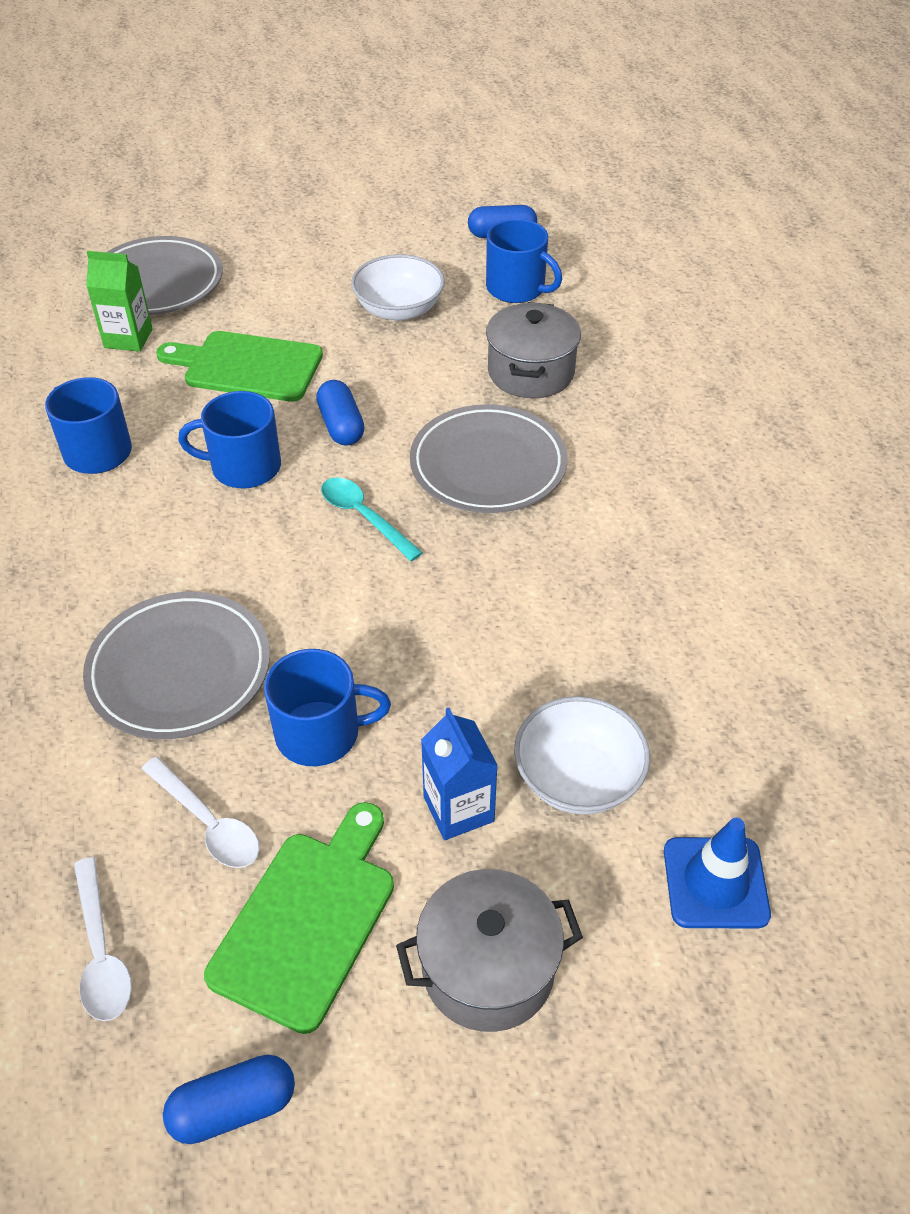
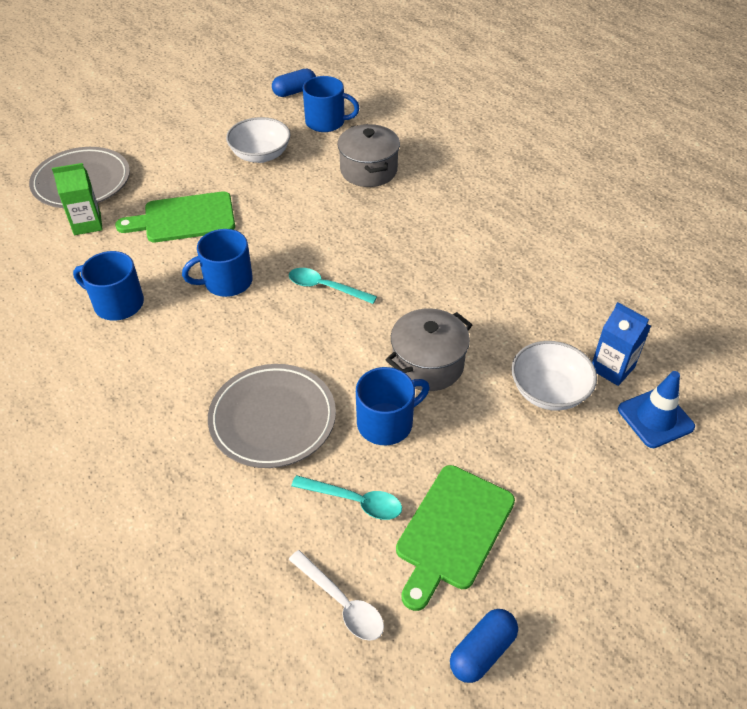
camera: 25 degrees left, 0 degrees up
(208, 823) = (354, 501): white spoon -> turquoise spoon
(307, 920) = (453, 531): green cutting board -> green cutting board turned 150 degrees counterclockwise
(341, 426) = (273, 237): blue capsule -> none
(458, 809) = (495, 434): blue carton -> blue carton (612, 368)
(488, 465) = (380, 233): grey plate -> none
(488, 968) = (570, 513): grey pot -> grey pot (428, 364)

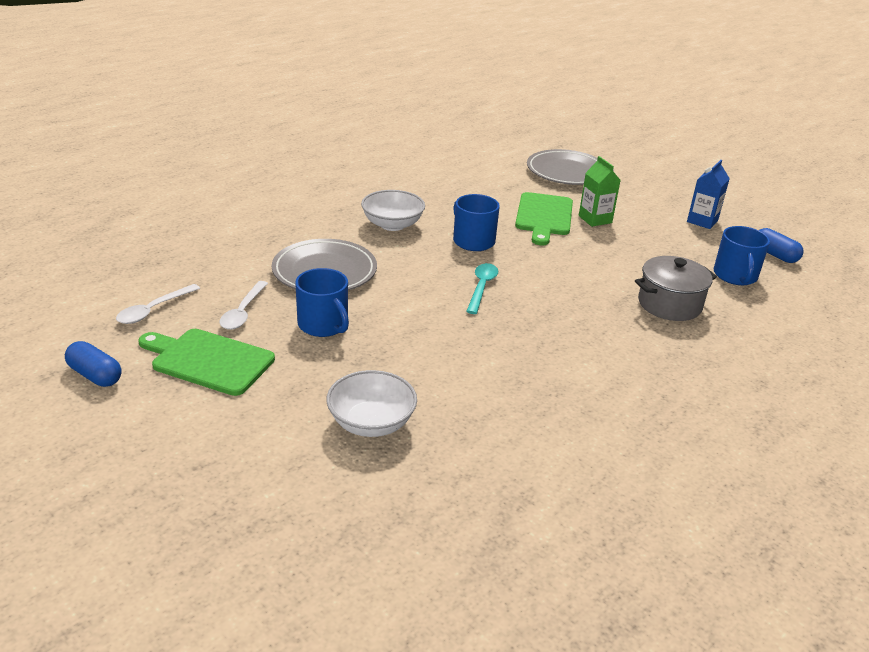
camera: 80 degrees right, 15 degrees down
(87, 224) = (518, 180): green carton -> green carton (595, 219)
(117, 303) = (434, 200): blue mug -> none
(184, 218) = (544, 216): green cutting board -> green cutting board turned 150 degrees counterclockwise
(260, 155) = (654, 244): white bowl -> white bowl (392, 225)
(354, 501) = (243, 312): turquoise spoon -> white spoon
(428, 364) = (396, 346): grey pot -> none
(612, 368) = (412, 474): blue carton -> blue carton (702, 221)
(655, 418) = (340, 504): blue traffic cone -> none

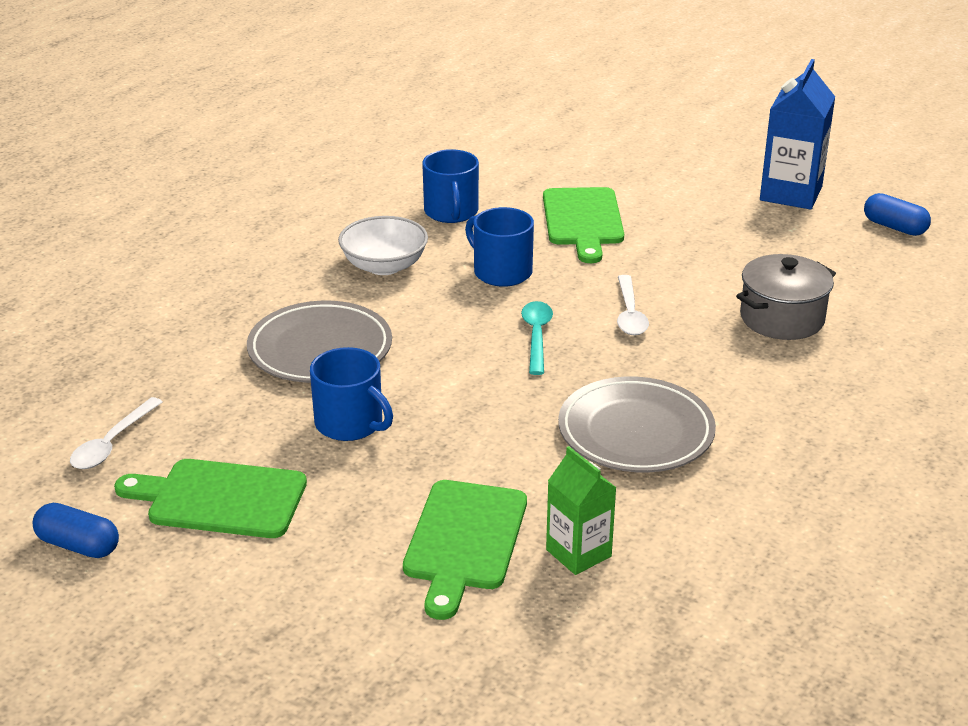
camera: 10 degrees left, 0 degrees up
(243, 312) = (235, 425): white spoon -> white spoon (629, 314)
(371, 423) = (464, 540): white bowl -> green cutting board
(567, 172) = (591, 149): grey plate -> grey plate (635, 432)
(595, 219) = (651, 213): green carton -> green carton (578, 553)
(702, 221) = (791, 193): blue carton -> blue carton, size x1.57
(735, 276) = (853, 265): blue mug -> blue mug (451, 212)

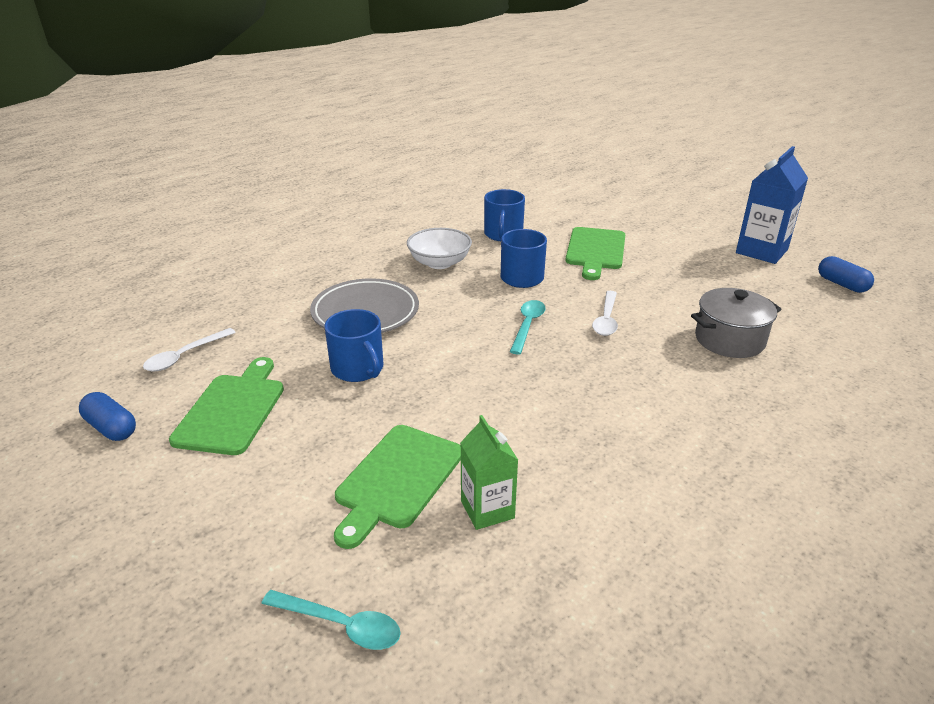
camera: 15 degrees right, 0 degrees up
(220, 499) = (232, 410): green cutting board -> green cutting board turned 75 degrees clockwise
(477, 689) = (341, 625): none -> turquoise spoon
(635, 432) = (577, 412): grey plate -> none

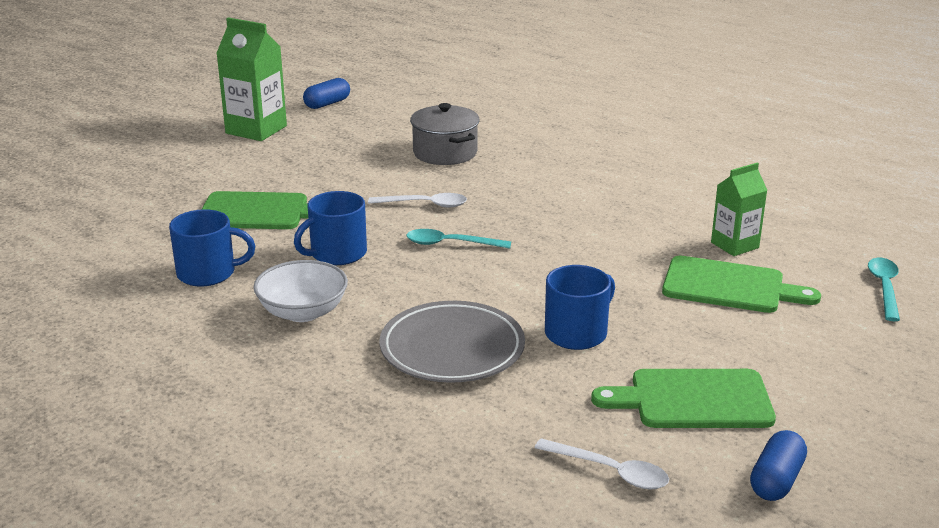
camera: 100 degrees left, 5 degrees down
(761, 251) = (256, 130): blue carton -> green carton

